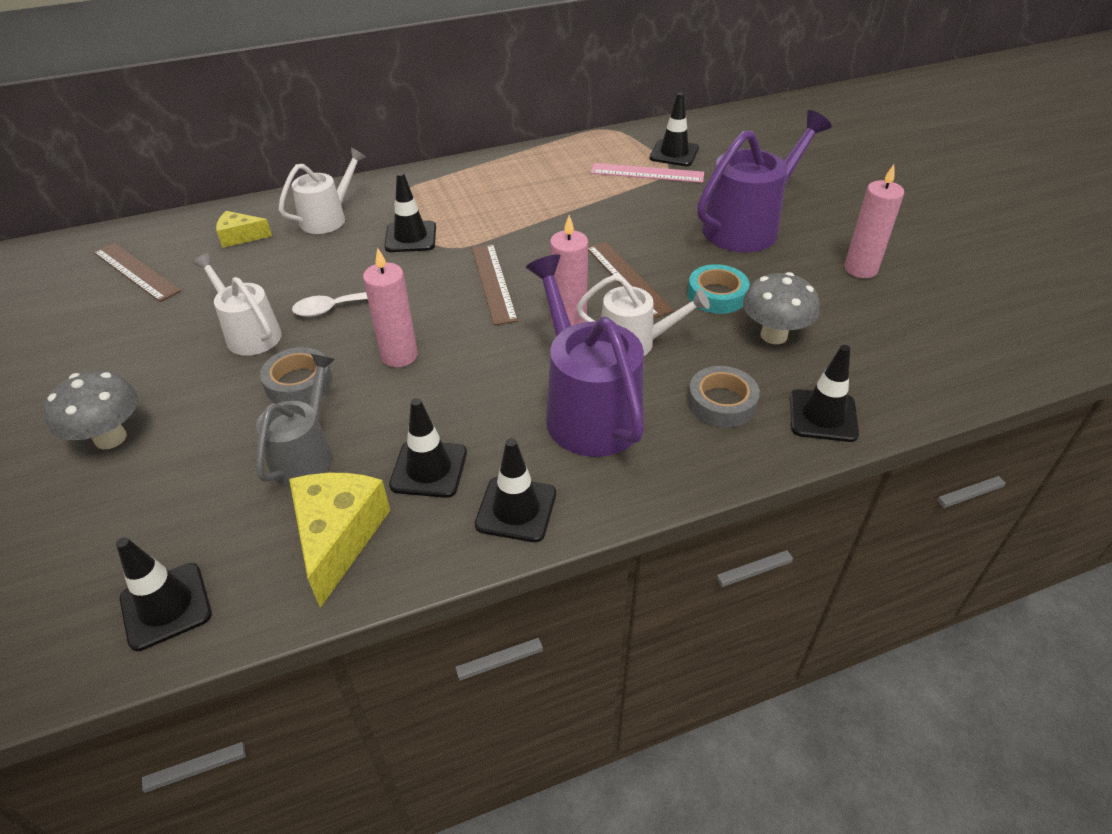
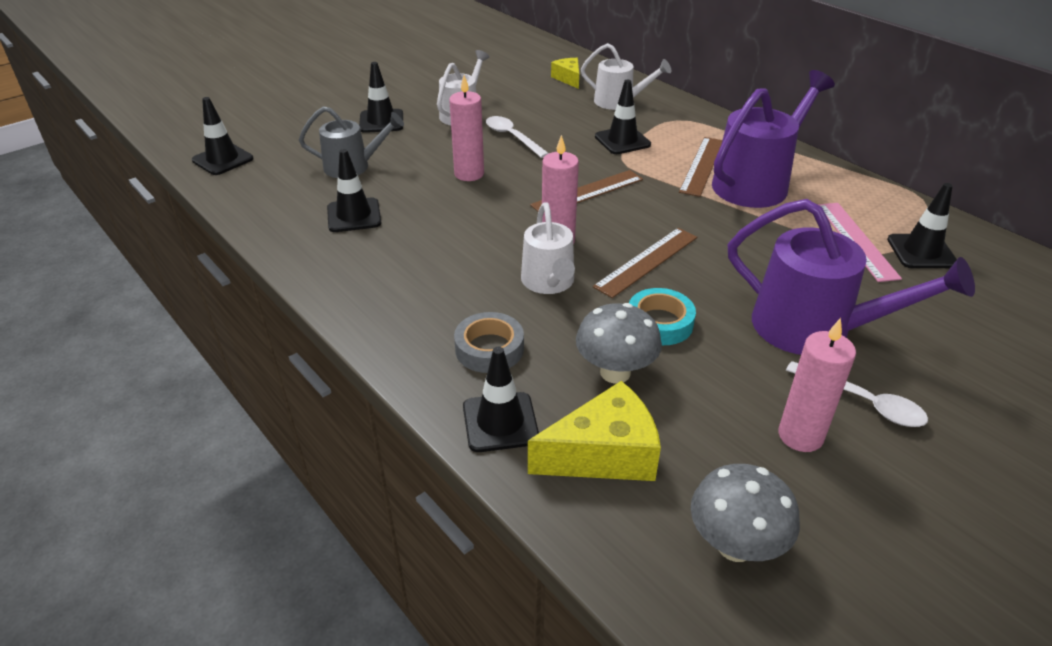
camera: 70 degrees right, 5 degrees down
(110, 438) = (346, 103): grey mushroom -> grey mushroom (735, 545)
(136, 271) = (503, 59): brown ruler -> brown ruler (702, 166)
(298, 382) = (421, 145): grey tape -> none
(338, 537) = (283, 198): yellow cheese -> yellow cheese (603, 454)
(516, 509) = (324, 261): black traffic cone -> black traffic cone (381, 121)
(587, 410) = (445, 273): purple watering can -> purple watering can (756, 183)
(831, 233) = (863, 402): none -> white spoon

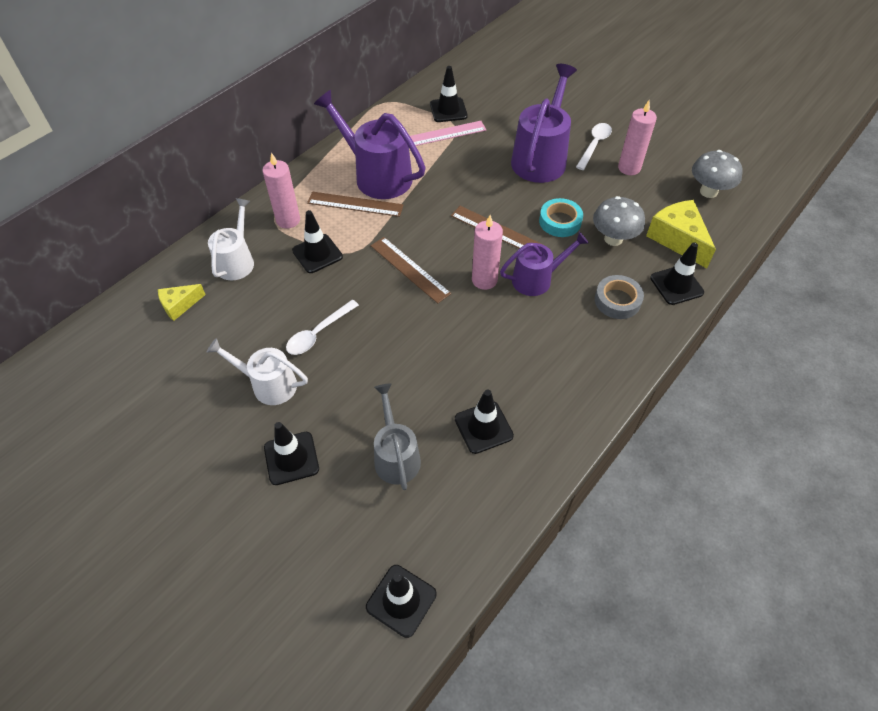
camera: 100 degrees left, 15 degrees up
(469, 174) = (394, 354): pink candle -> pink candle (288, 220)
(549, 282) = (536, 279): white watering can -> purple watering can

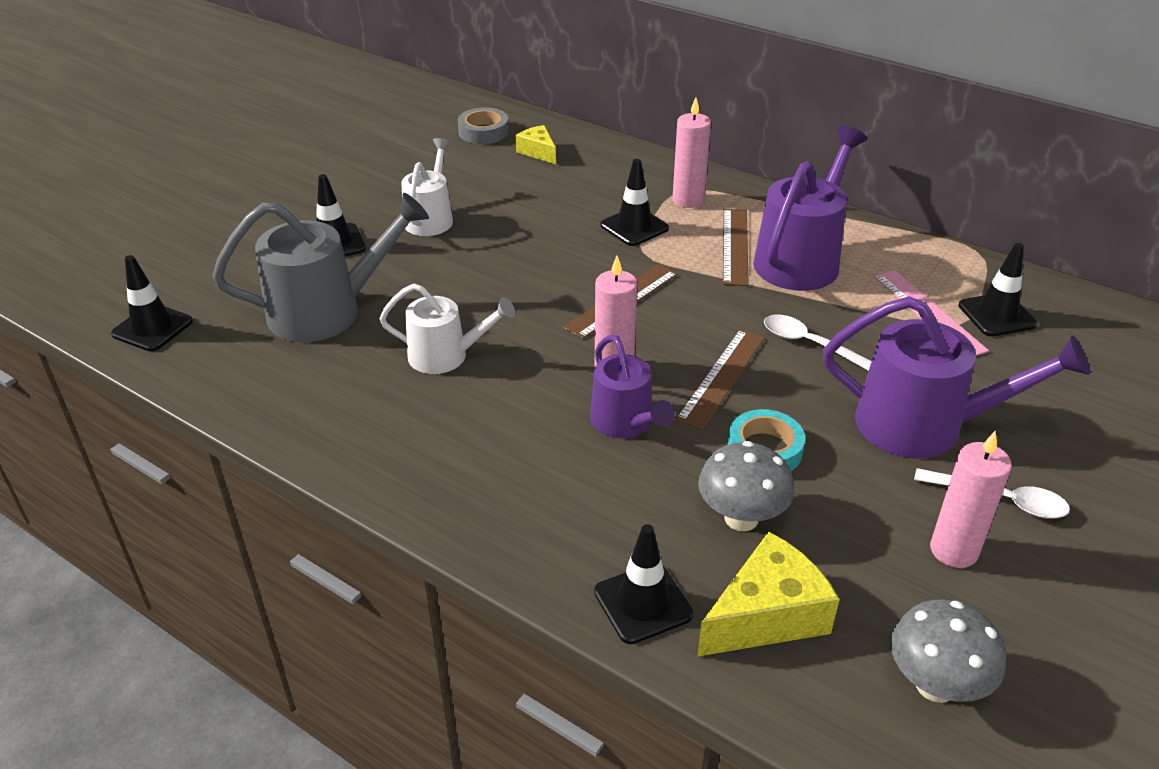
camera: 85 degrees right, 15 degrees down
(237, 261) = (610, 175): white watering can -> white watering can (446, 356)
(318, 333) = (505, 241): white spoon -> white spoon (811, 345)
(396, 456) = (326, 311): grey watering can -> grey watering can, size x1.62
(483, 427) = (359, 377): black traffic cone -> none
(617, 301) = (593, 518): grey tape -> grey tape (483, 132)

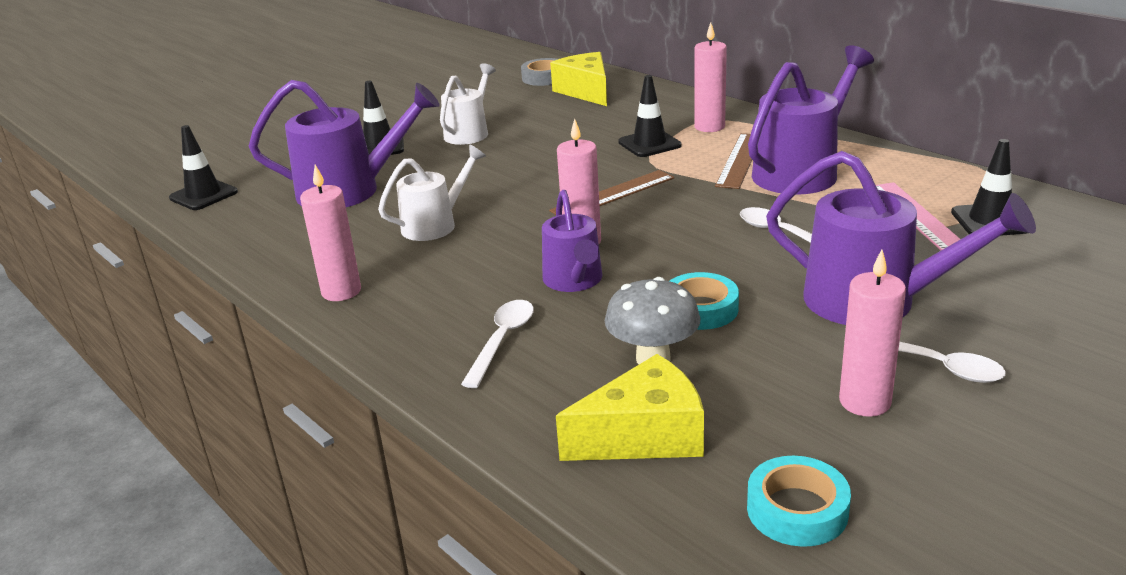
camera: 15 degrees right, 10 degrees down
(326, 311) = (349, 190): grey watering can -> purple watering can
(380, 458) = (341, 291): none -> pink candle
(446, 356) = (435, 225): white watering can -> white watering can turned 60 degrees counterclockwise
(538, 152) = (586, 91): yellow cheese -> yellow cheese, size x1.73
(581, 510) = (502, 341): none -> white spoon
(643, 603) = (526, 415): black traffic cone -> none
(722, 377) = (683, 253): brown ruler -> none
(935, 685) = (797, 510): grey mushroom -> turquoise tape

